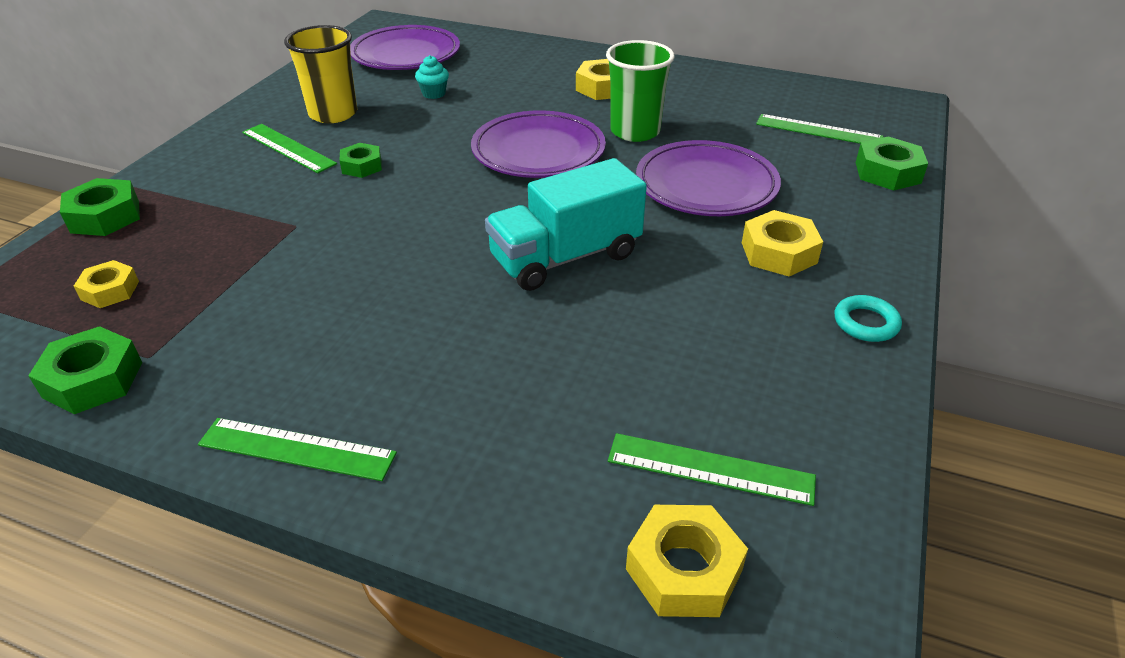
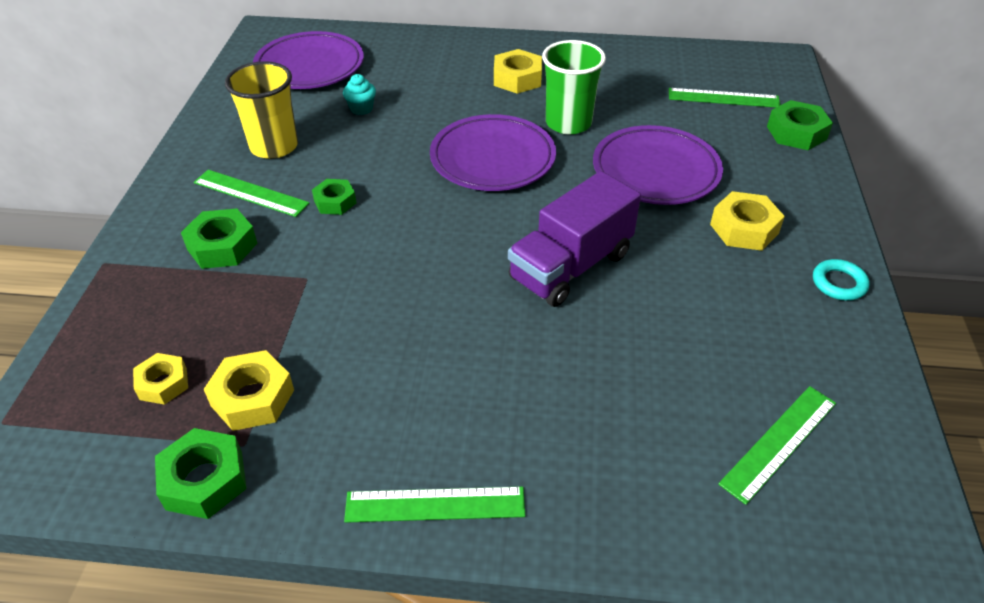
camera: 15 degrees left, 5 degrees up
(105, 216) = (107, 303): green nut -> green nut (222, 246)
(565, 257) = (570, 266): turquoise truck -> purple truck
(684, 570) = (798, 534): yellow nut -> yellow nut (252, 398)
(710, 469) = (779, 442): green ruler -> green ruler turned 45 degrees counterclockwise

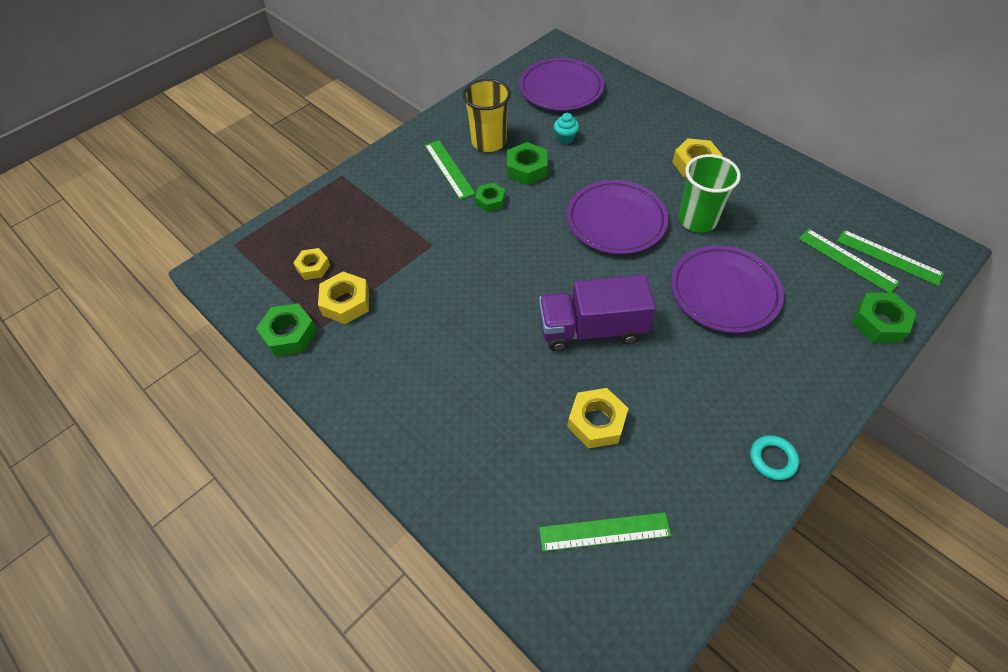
camera: 40 degrees right, 10 degrees up
(222, 246) = (405, 198): green nut -> green nut (526, 169)
(435, 504) = (379, 424): green ruler -> green ruler (889, 257)
(744, 229) = (744, 374): yellow nut -> yellow nut (596, 422)

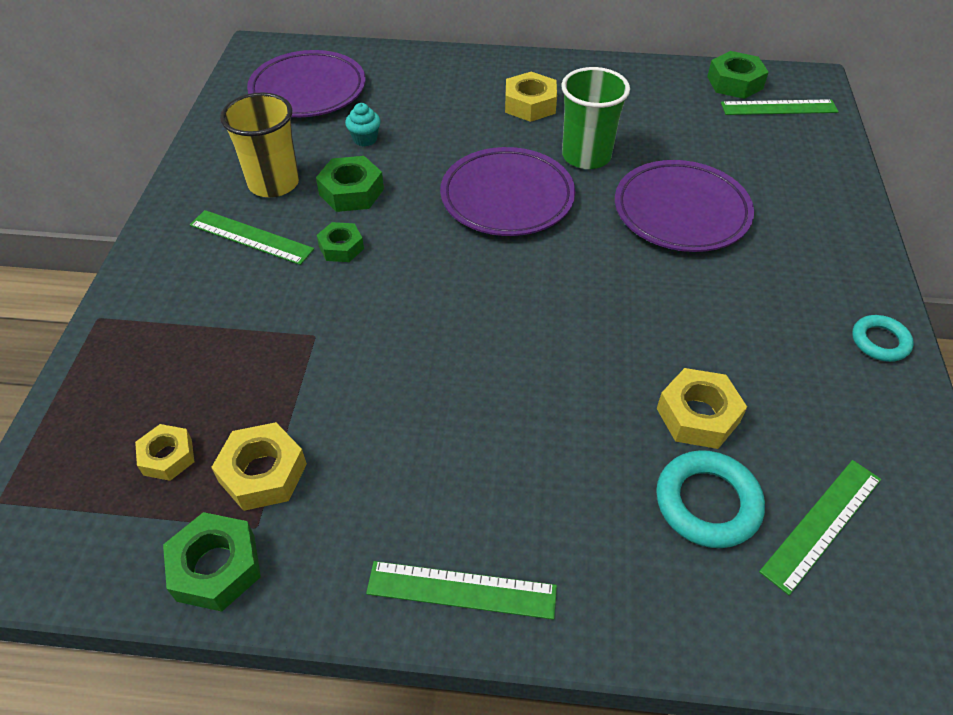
camera: 40 degrees left, 5 degrees down
(549, 472) = (707, 503): none -> turquoise ring
(591, 329) = (594, 322): purple truck -> none
(847, 260) = (750, 127): green ruler -> green ruler (461, 590)
(879, 322) = (829, 167): green nut -> green nut (735, 82)

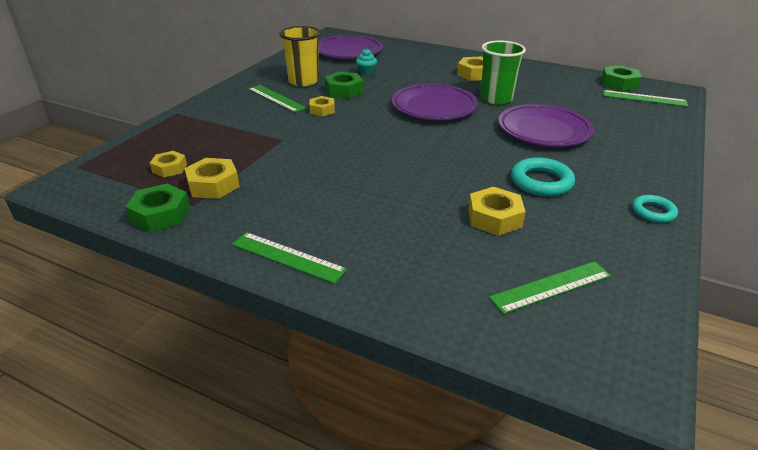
camera: 20 degrees right, 15 degrees down
(341, 247) = (322, 110): green nut -> yellow nut
(707, 503) = (474, 258): turquoise ring -> turquoise ring (541, 182)

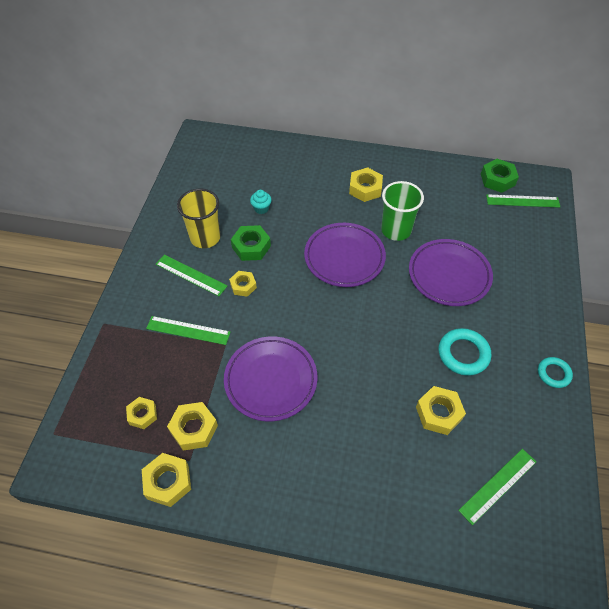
camera: 15 degrees left, 20 degrees up
(160, 215) = (168, 482): green nut -> yellow nut
(288, 257) = (296, 506): green ruler -> green ruler (188, 330)
(348, 52) = (228, 169): purple plate -> purple plate (271, 380)

